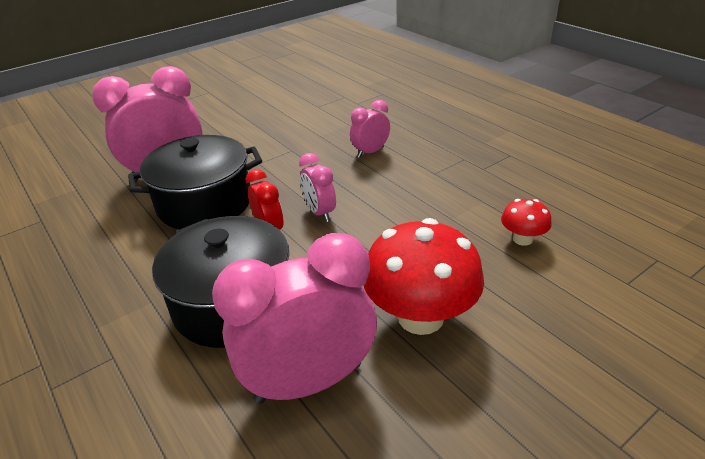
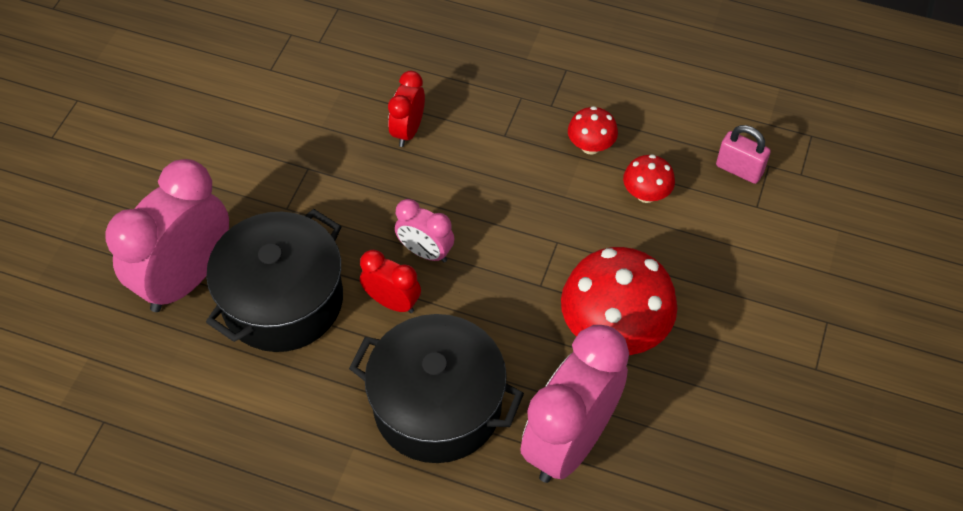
camera: 35 degrees left, 20 degrees up
(370, 152) = (408, 131): pink clock -> red clock
(497, 198) = (591, 146): none -> red mushroom
(624, 252) = (739, 169): none -> pink padlock

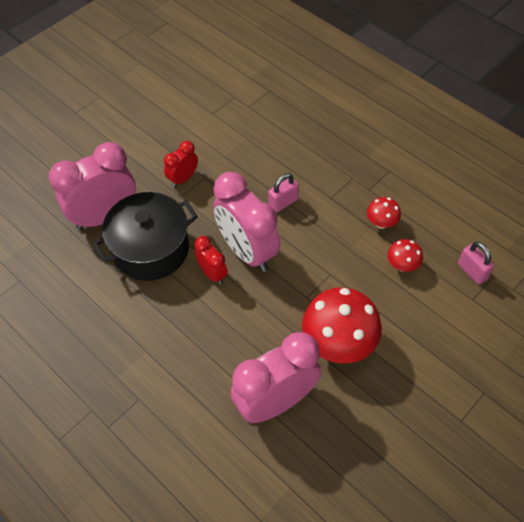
camera: 25 degrees right, 0 degrees up
(408, 131) = (273, 175): red clock -> red clock (183, 178)
(425, 252) = (247, 251): pink clock -> pink clock, size x1.99
(437, 406) = (207, 346): black pot -> none
(441, 166) = (283, 203): none -> pink padlock

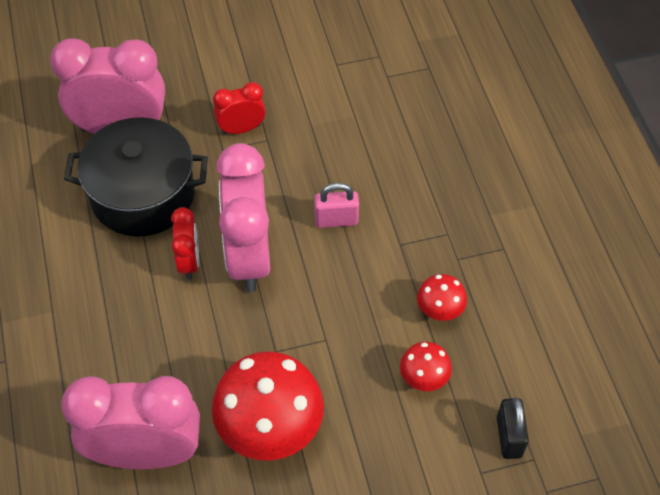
camera: 30 degrees right, 0 degrees up
(472, 271) = (509, 437): pink padlock -> black padlock

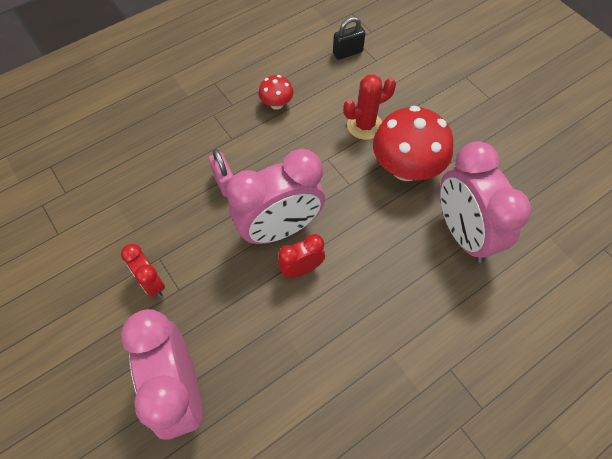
camera: 110 degrees left, 5 degrees up
(143, 195) = (249, 334): black pot -> none
(360, 405) = (364, 125): none -> red cactus
(423, 378) = (329, 99): red mushroom -> none

